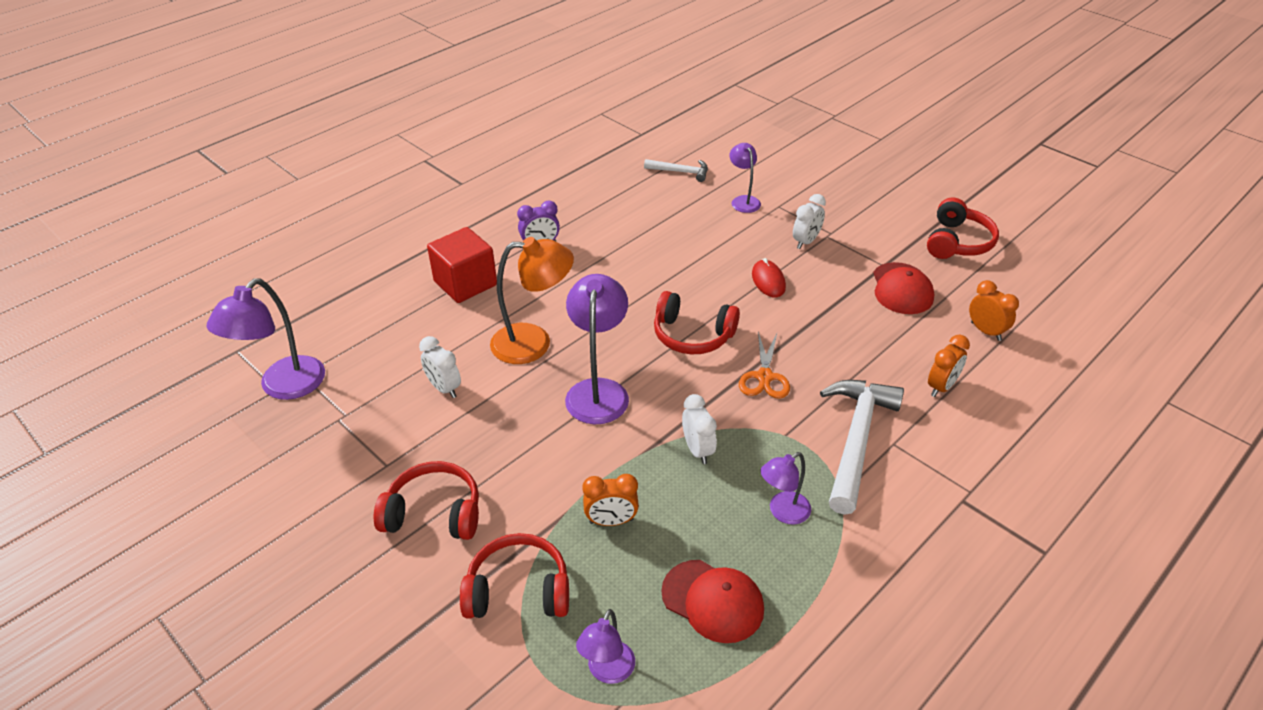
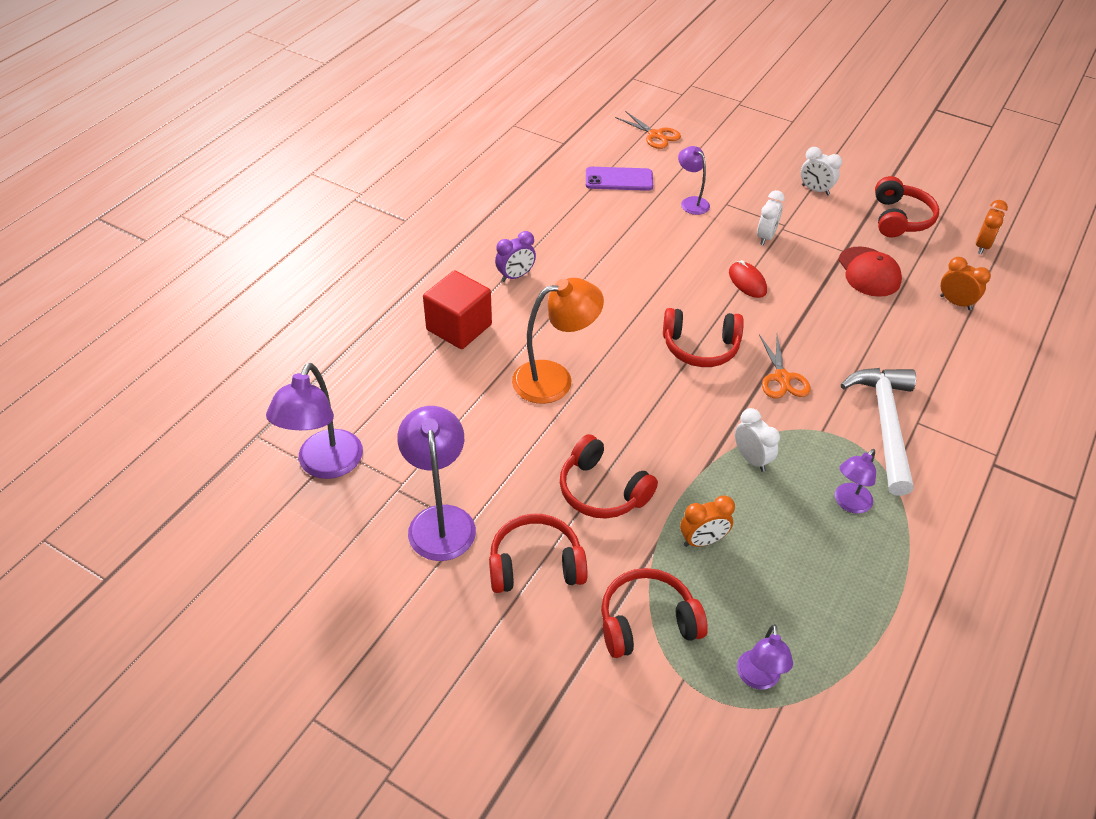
camera: 15 degrees left, 5 degrees up
(444, 388) = (488, 439): white clock -> white clock (815, 190)
(532, 454) = (602, 490): none -> red headphones
(598, 391) = (636, 417): purple lamp -> purple lamp (440, 520)
(680, 172) = (619, 179): white hammer -> purple phone
(713, 601) = (822, 596): red cap -> none
(734, 136) = (655, 135): none -> orange scissors
(941, 387) = (937, 362): orange clock -> orange clock (982, 246)

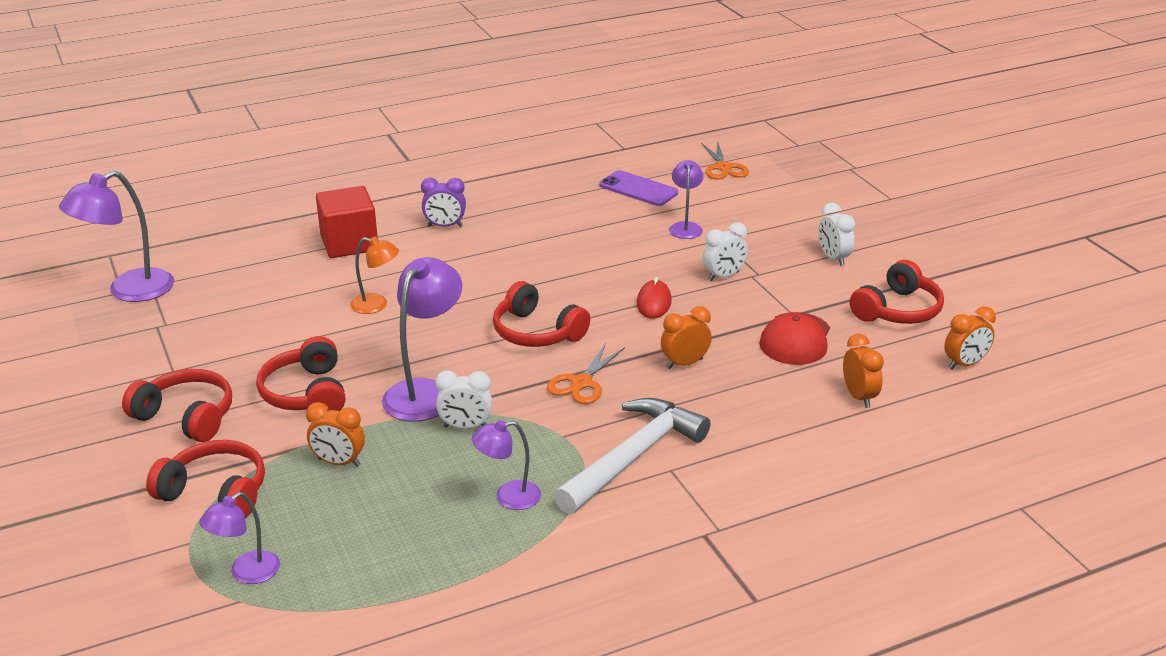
camera: 35 degrees right, 15 degrees down
(440, 520) = (159, 358): purple lamp -> purple lamp (425, 392)
(554, 379) = (376, 305): orange lamp -> orange lamp, size x0.58
(751, 459) = (465, 427): white clock -> white clock turned 90 degrees clockwise
(826, 327) = (684, 363): none -> orange clock

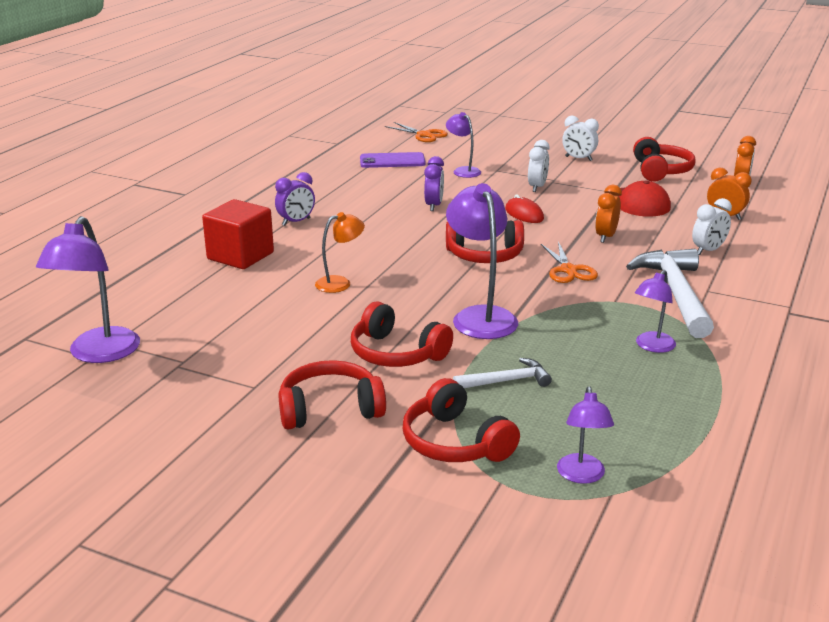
camera: 40 degrees left, 5 degrees down
(215, 493) = (455, 442): red headphones -> red headphones turned 105 degrees counterclockwise
(339, 462) = (506, 381): orange clock -> white hammer
(465, 427) = (547, 323): white clock -> white clock (708, 251)
(587, 257) = (434, 206): none -> purple clock

